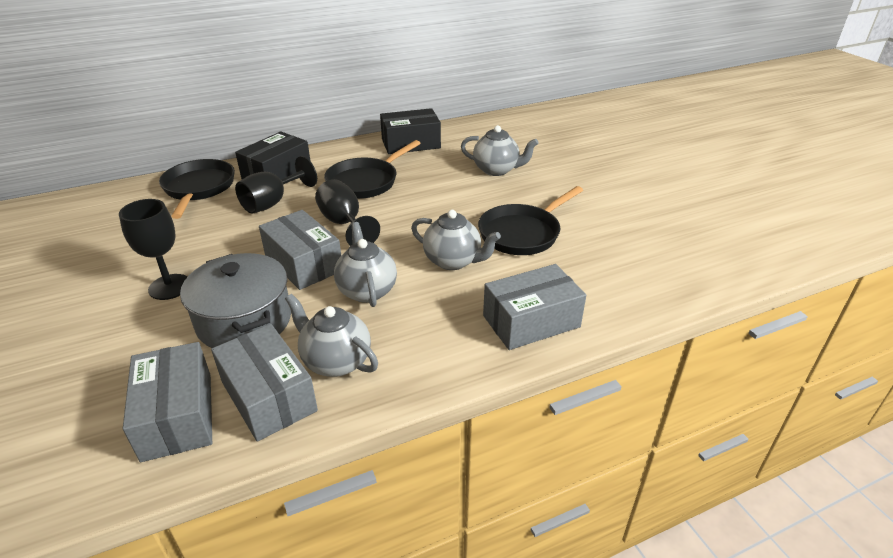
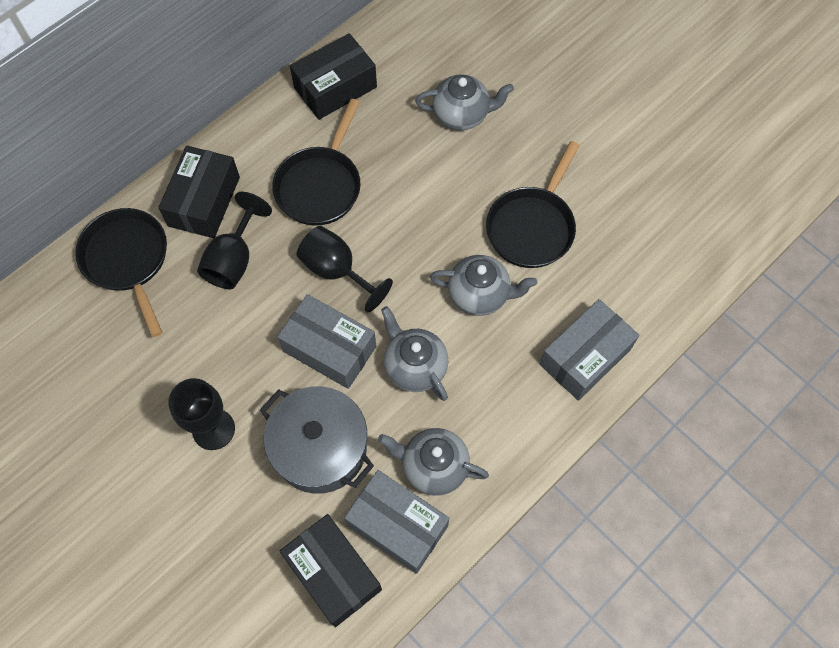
camera: 20 degrees left, 30 degrees up
(177, 415) = (333, 573): grey box -> black box

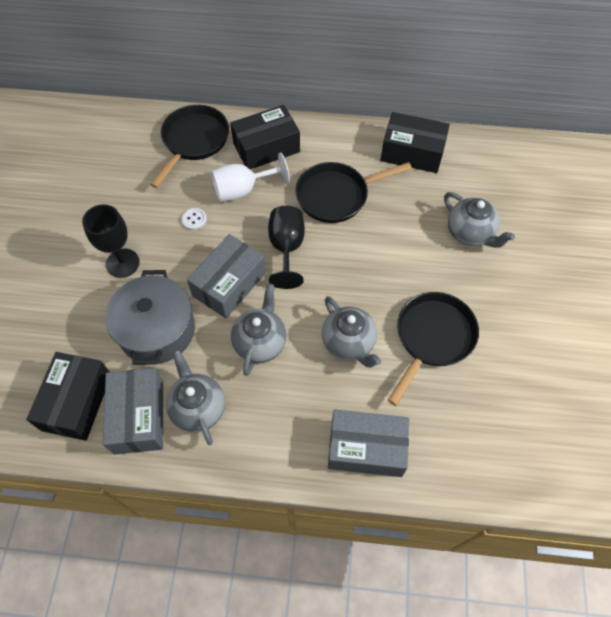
camera: 50 degrees right, 5 degrees down
(225, 328) = (194, 219): none -> white button
(234, 259) = (243, 190): black goblet -> white goblet
(329, 348) = (229, 284): grey box -> grey box turned 45 degrees clockwise
(532, 227) = (432, 338): black pan -> black pan turned 135 degrees clockwise

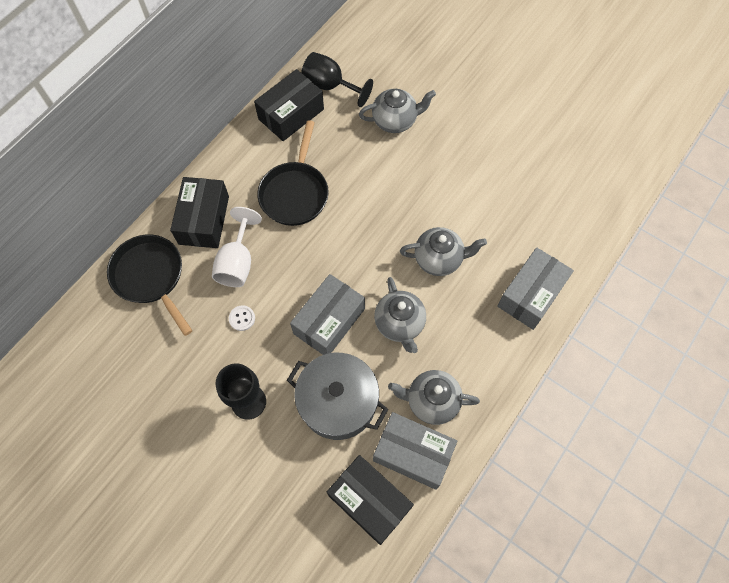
camera: 60 degrees left, 5 degrees up
(229, 284) = (329, 321): grey box -> grey box turned 60 degrees clockwise
(260, 342) = (400, 324): grey teapot -> grey teapot turned 150 degrees counterclockwise
(286, 248) = (322, 258): black goblet -> black goblet (330, 86)
(432, 338) = (468, 199): black pan -> none

